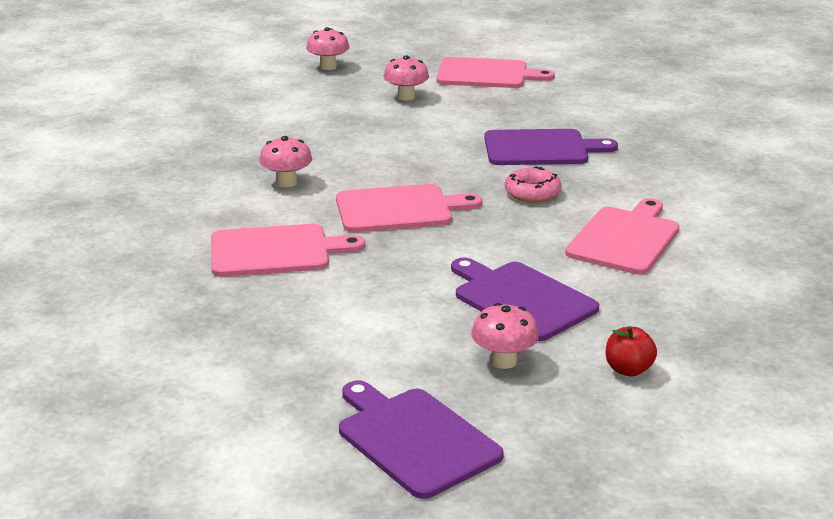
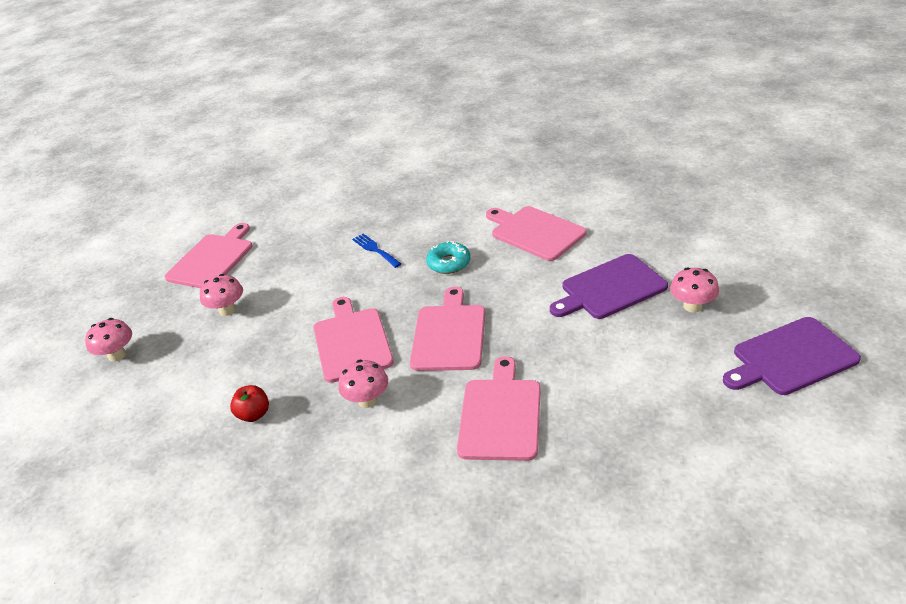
camera: 70 degrees left, 10 degrees up
(373, 162) = (352, 342): none -> pink cutting board
(532, 193) = (449, 263): pink donut -> turquoise donut
(540, 148) = (375, 249): purple cutting board -> blue fork
(628, 370) = (706, 256): red apple -> red apple (254, 414)

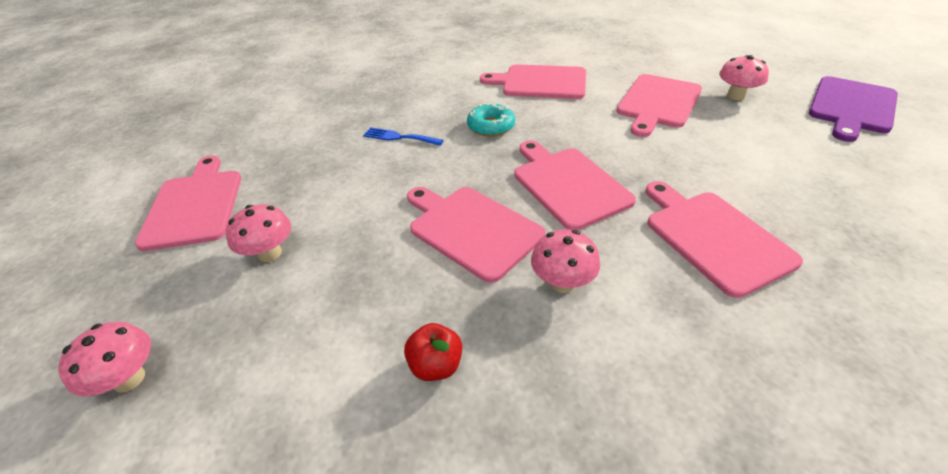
camera: 35 degrees left, 5 degrees up
(610, 288) = (657, 103): purple cutting board -> pink cutting board

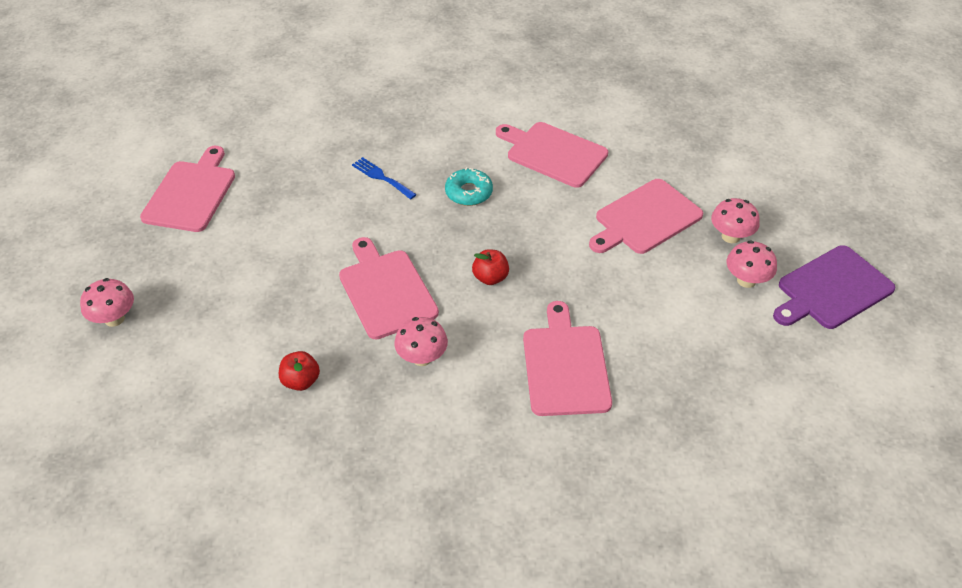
camera: 20 degrees right, 5 degrees up
(269, 253) = (230, 257): pink mushroom -> pink mushroom (746, 280)
(568, 184) = (490, 278): pink cutting board -> red apple

